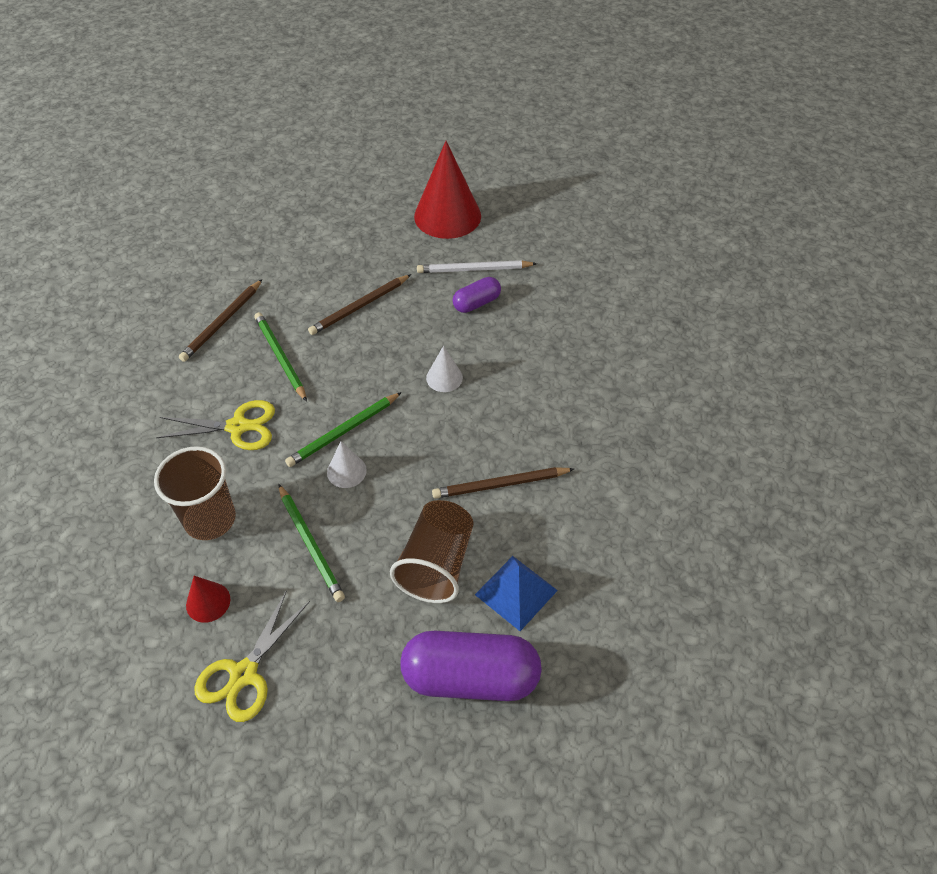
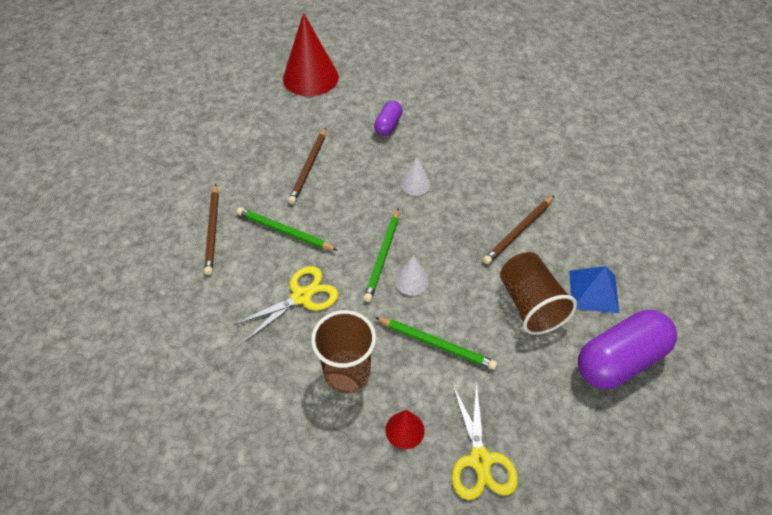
camera: 35 degrees left, 0 degrees up
(474, 269) = (364, 104): white pencil -> none

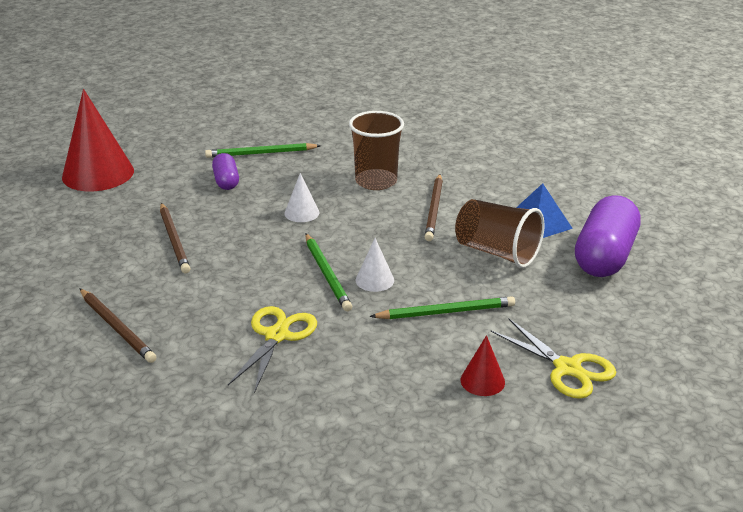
camera: 35 degrees left, 20 degrees down
(284, 231) = (202, 296): green pencil -> green pencil (261, 153)
(347, 373) = (385, 368): brown cup -> brown cup (376, 181)

